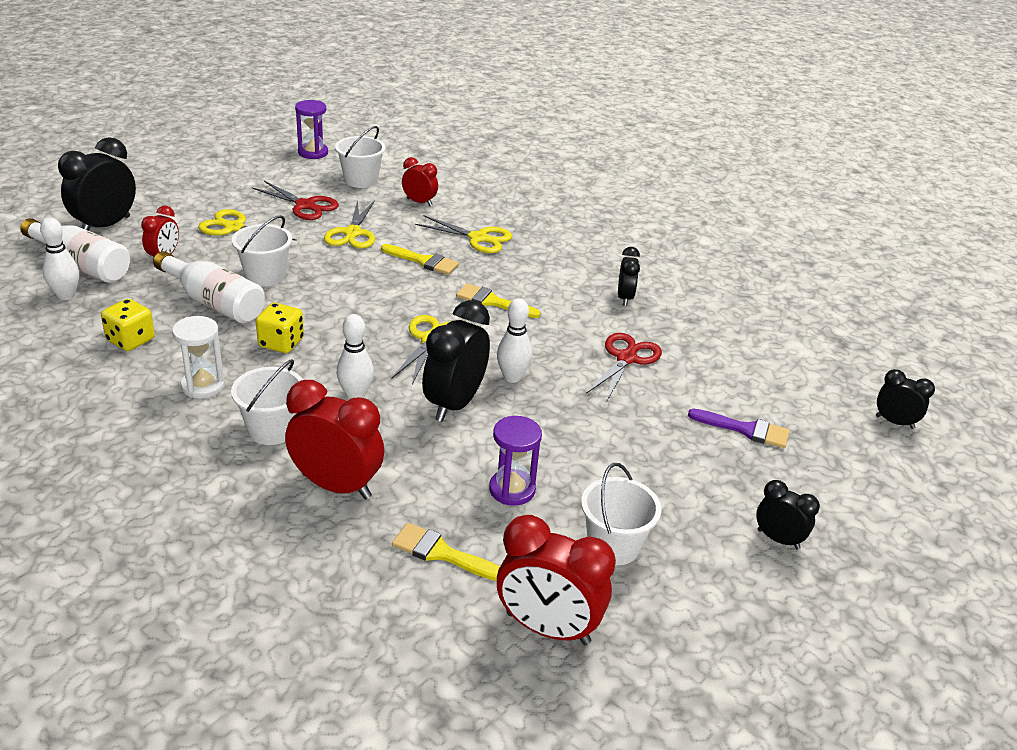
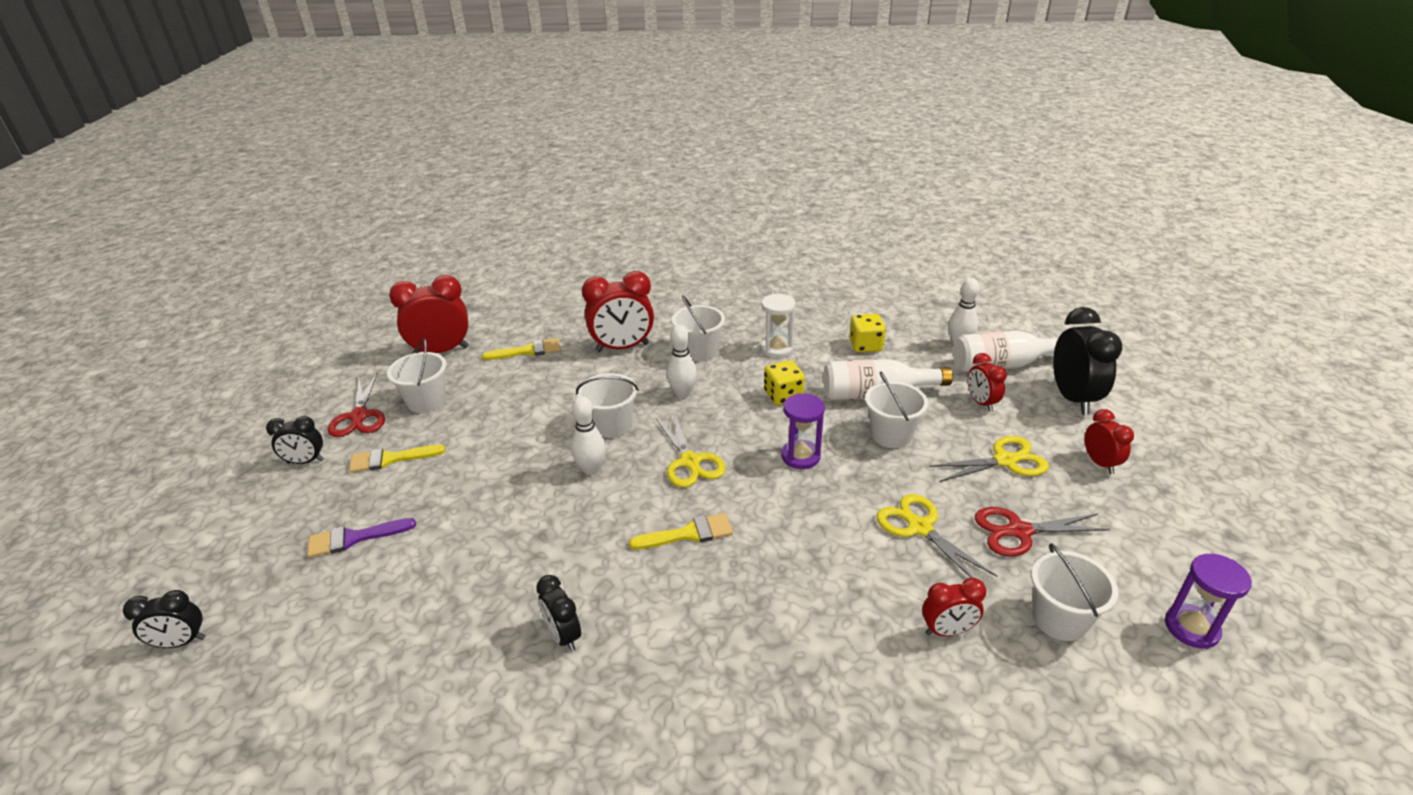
camera: 145 degrees right, 0 degrees up
(188, 199) = (1099, 463): none -> red clock
(424, 261) = (809, 539): yellow brush -> yellow brush (390, 459)
(454, 404) = (611, 425): black clock -> white bucket
(478, 238) = (808, 617): yellow scissors -> none
(512, 489) = (517, 397): purple hourglass -> purple hourglass (800, 456)
(626, 358) = (507, 549): red scissors -> red scissors (359, 416)

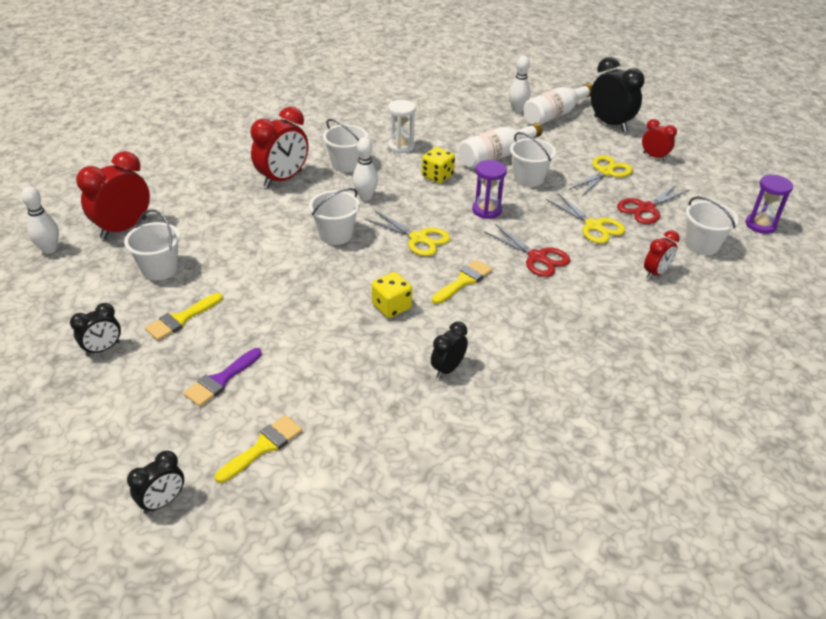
camera: 35 degrees left, 5 degrees up
(359, 416) = (109, 300): red scissors -> red scissors (537, 257)
(528, 351) = (205, 204): yellow brush -> yellow brush (263, 446)
(563, 635) = (447, 369): black clock -> black clock turned 105 degrees clockwise
(591, 469) = (354, 267): white bowling pin -> white bowling pin (49, 249)
(865, 346) = (459, 127): yellow dice -> yellow dice (391, 307)
(919, 528) = (594, 226): yellow scissors -> yellow scissors turned 150 degrees counterclockwise
(981, 403) = (562, 142): red clock -> none

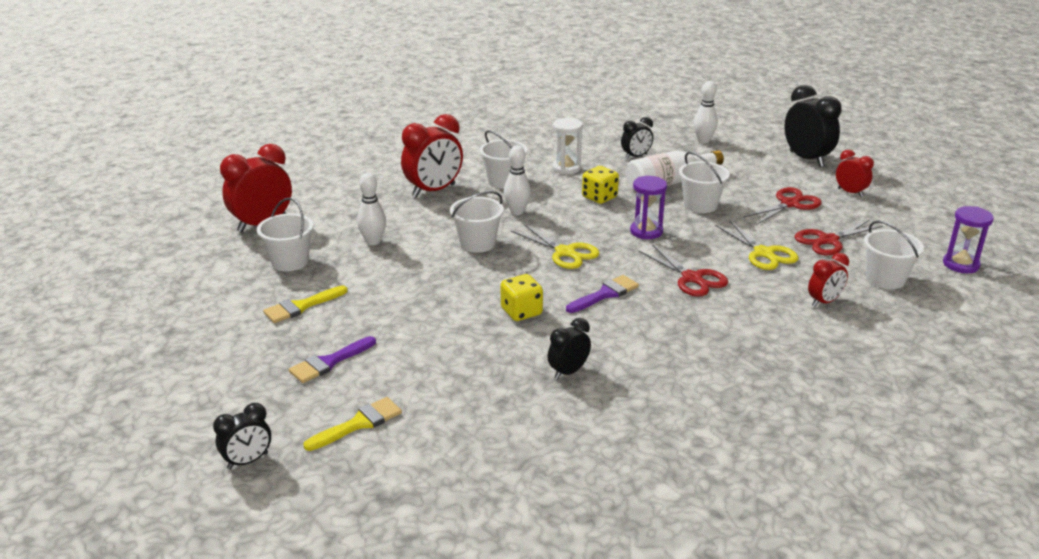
camera: 10 degrees right, 10 degrees down
(49, 249) = (186, 237): white bowling pin -> white bowling pin (373, 241)
(103, 349) = (219, 326): black clock -> black clock (636, 156)
(464, 281) = (605, 294): yellow brush -> purple brush
(555, 115) = (745, 147): white bottle -> none
(605, 172) = (789, 204): yellow scissors -> red scissors

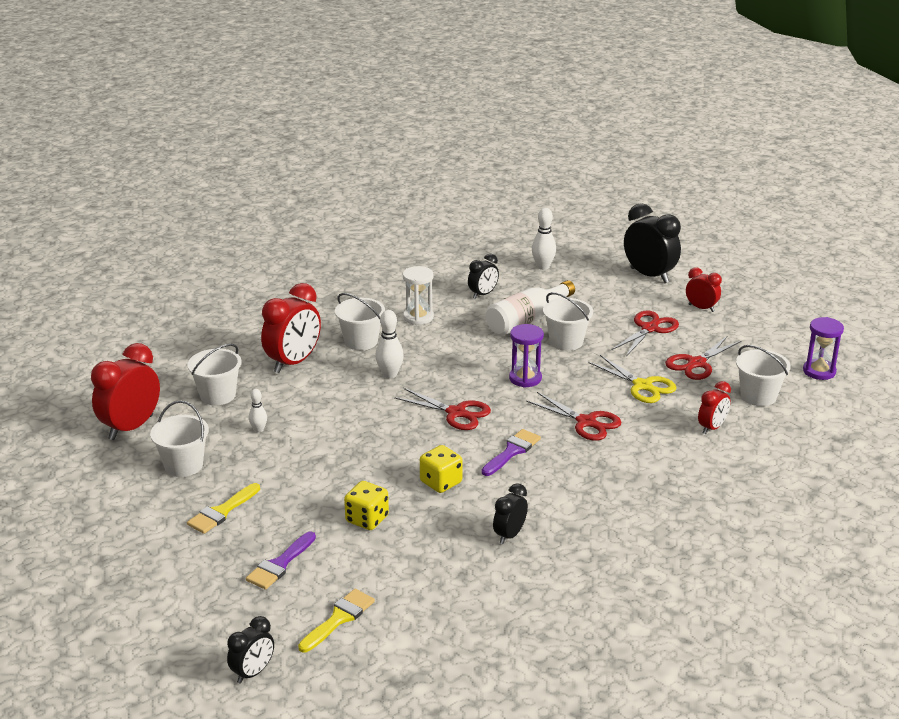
camera: 15 degrees left, 0 degrees up
(373, 241) = (259, 430): white bowling pin -> white bowling pin, size x0.62
(477, 243) = (366, 416): white bucket -> white bucket (218, 395)
(565, 252) = (456, 413): yellow scissors -> red scissors
(599, 197) = (465, 347): yellow dice -> yellow dice (367, 519)

